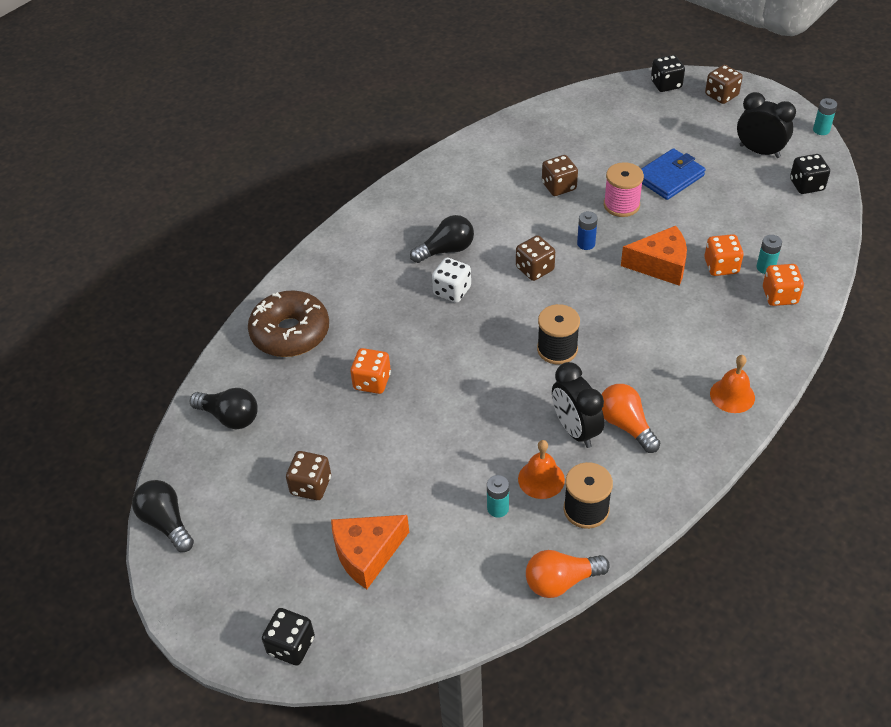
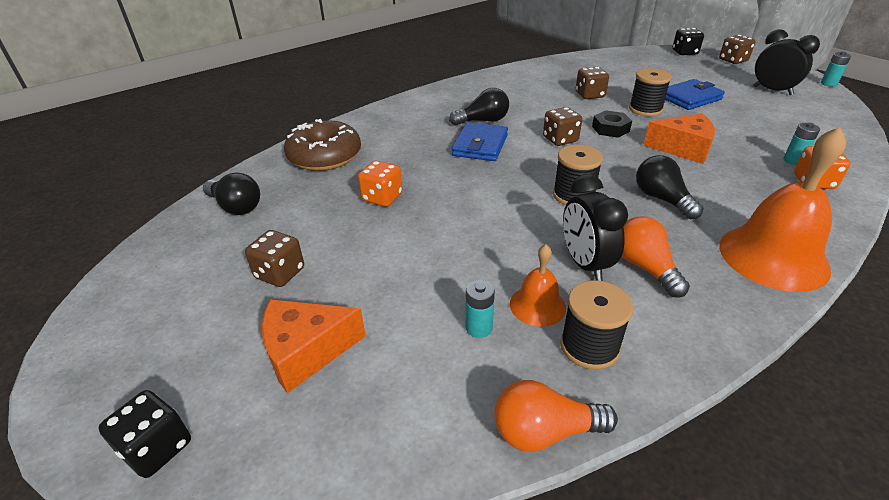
camera: 10 degrees right, 10 degrees down
(166, 522) = (115, 283): black light bulb -> black light bulb (662, 199)
(452, 291) = (480, 145): white dice -> blue wallet
(586, 244) = (610, 129): blue battery -> black nut
(621, 205) = (645, 109): pink spool -> black spool
(721, 266) = (745, 155): orange dice -> none
(732, 395) = (773, 257): orange bell -> orange bell, size x1.95
(806, 185) = (823, 113): black dice -> none

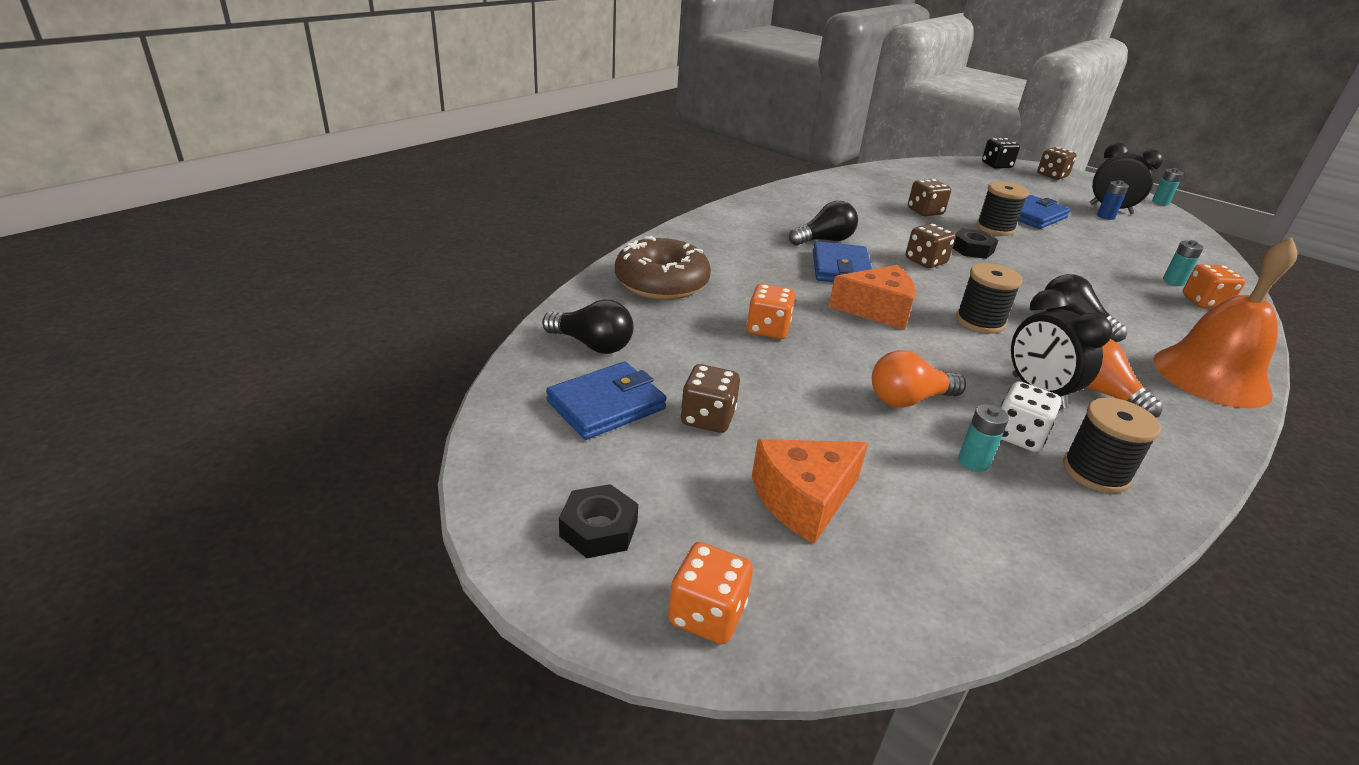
camera: 15 degrees left, 5 degrees down
(130, 363) = (598, 529): none -> black nut
(157, 448) = (707, 614): black dice -> orange dice
(210, 258) = (606, 405): none -> blue wallet
(537, 305) = (1018, 435): orange bell -> white dice
(544, 431) = (1105, 554): orange light bulb -> orange light bulb (908, 399)
(683, 148) = (1060, 270): orange cheese -> orange cheese (877, 310)
(762, 98) = (1105, 216): none -> blue battery

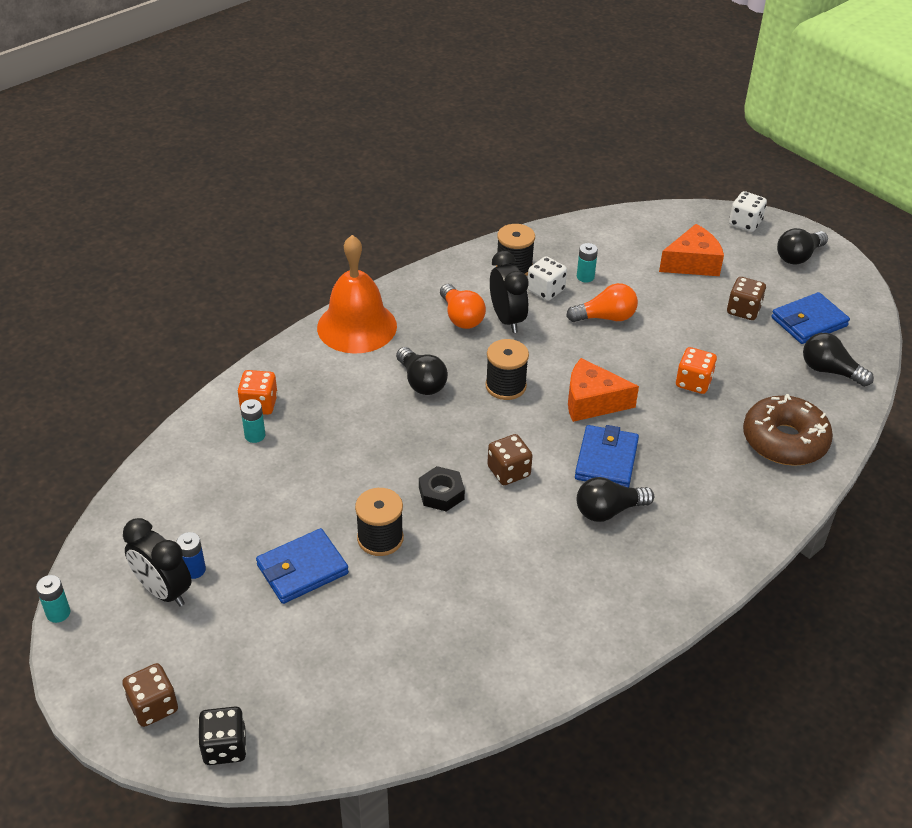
camera: 170 degrees left, 10 degrees up
(598, 529) = (798, 256): black nut -> black light bulb
(707, 614) = (745, 223): orange dice -> white dice
(925, 211) = (450, 579): brown dice -> none

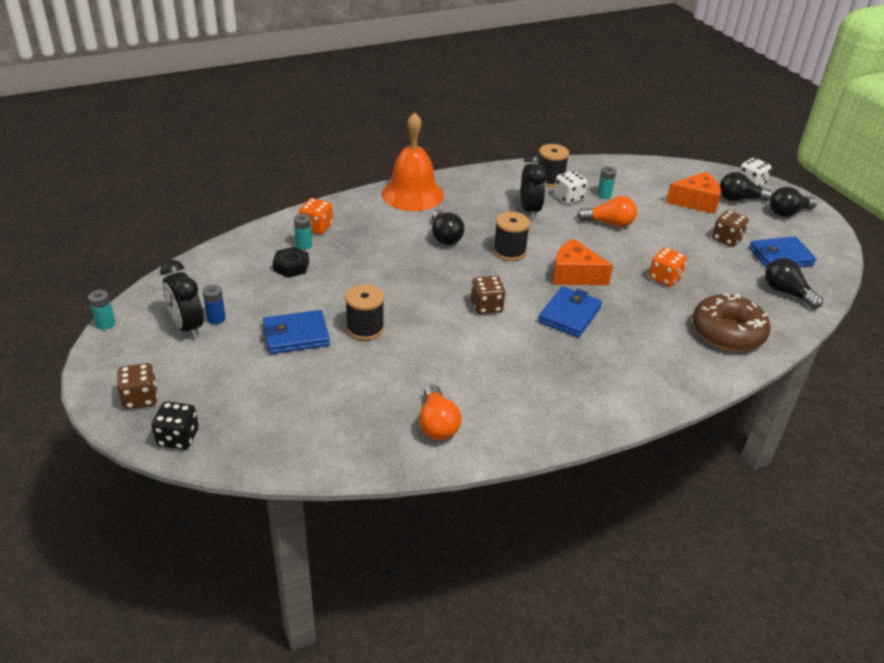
camera: 15 degrees right, 5 degrees down
(441, 493) = (426, 309): black nut -> black nut (291, 266)
(461, 317) = (494, 203): orange light bulb -> orange light bulb (437, 424)
(608, 511) = (556, 349): black light bulb -> black light bulb (739, 199)

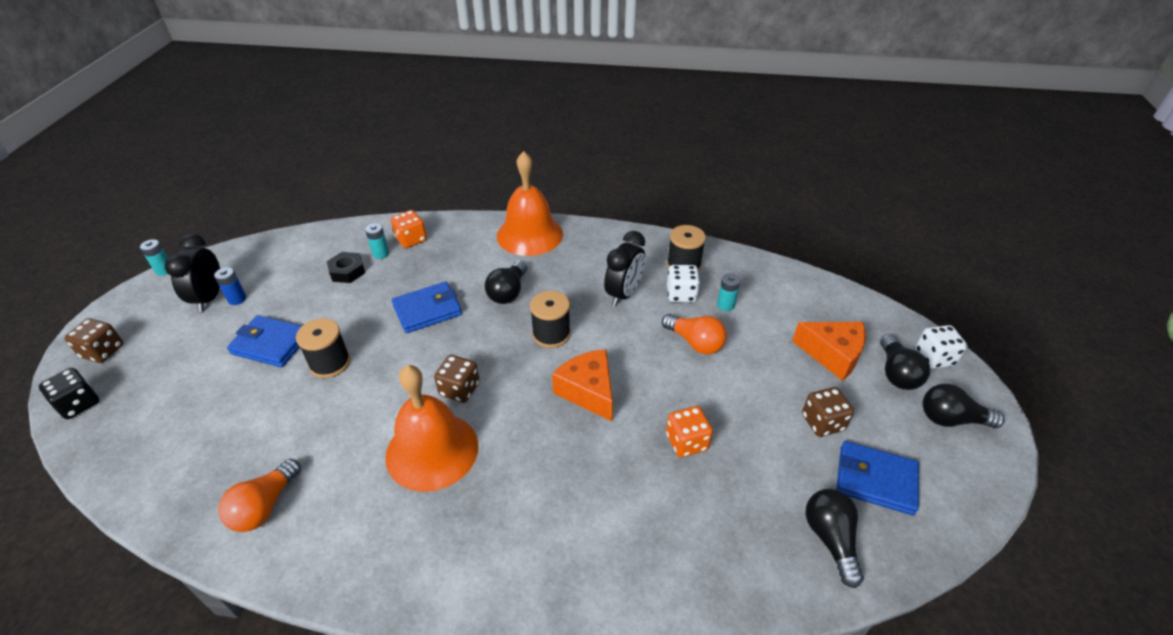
camera: 35 degrees right, 5 degrees up
(513, 346) = (432, 450): none -> orange bell
(569, 315) = (529, 440): blue wallet -> blue wallet (427, 310)
(727, 332) = (688, 558): brown donut -> none
(739, 199) = (896, 373): black light bulb -> black light bulb turned 120 degrees counterclockwise

